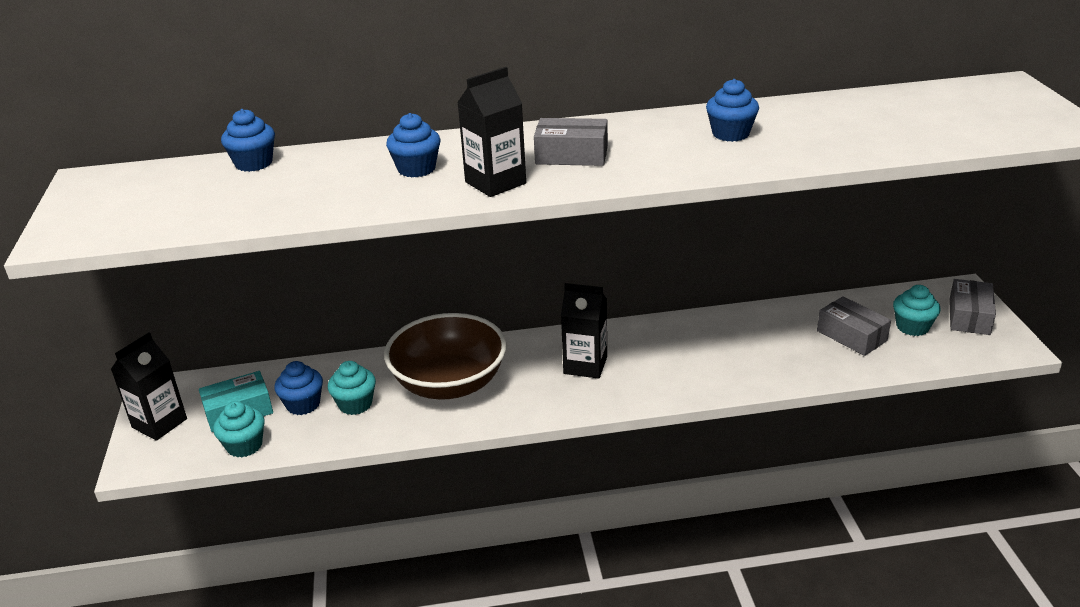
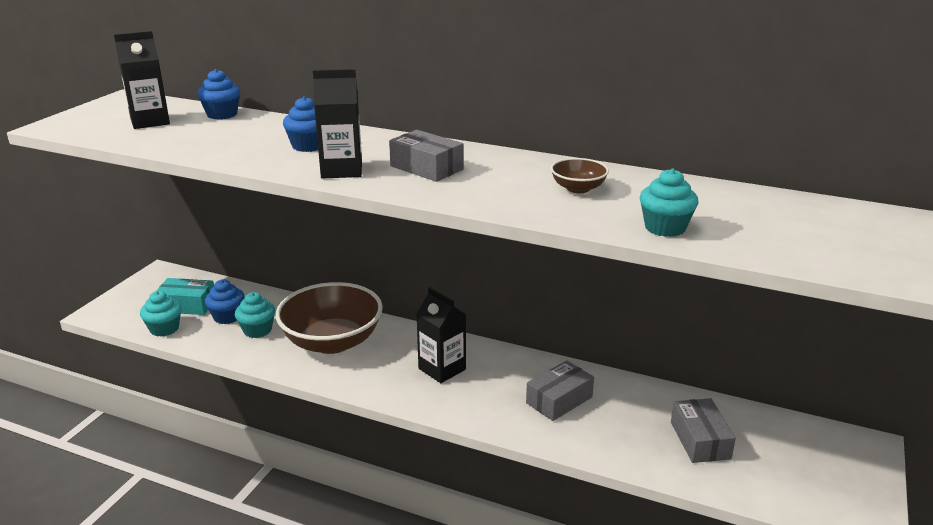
camera: 30 degrees right, 5 degrees down
(159, 423) = (138, 294): black carton -> black carton (150, 121)
(730, 134) = (578, 188): blue cupcake -> brown bowl
(912, 327) = (772, 458): turquoise cupcake -> turquoise cupcake (665, 228)
(969, 316) = (847, 473): grey box -> grey box (559, 400)

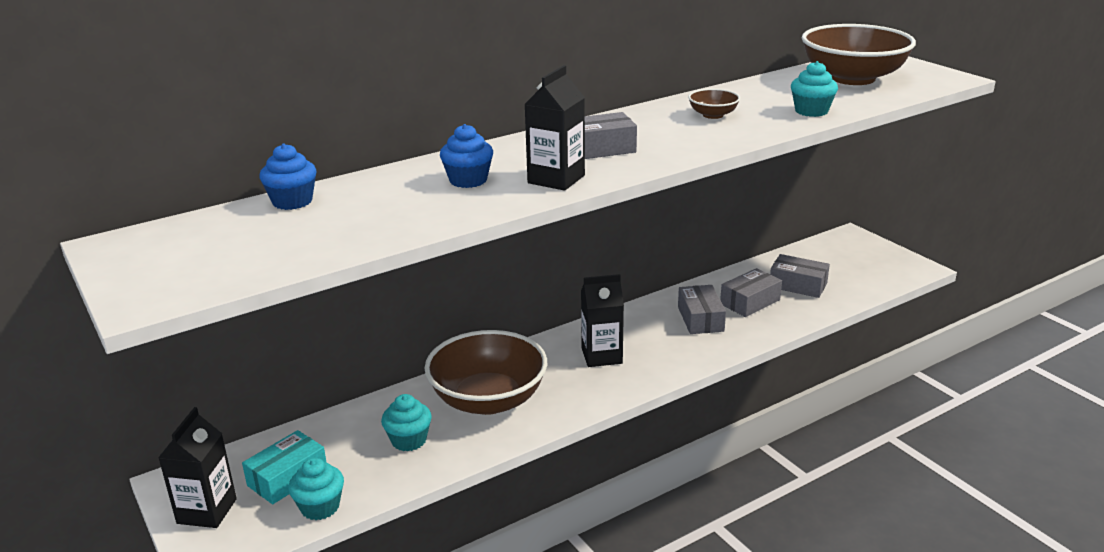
camera: 55 degrees left, 0 degrees up
(150, 121) = (242, 241): black carton -> black carton (207, 511)
(227, 317) = (353, 454): blue cupcake -> none
(626, 419) = (750, 302): none -> grey box
(818, 227) = (852, 78): none -> brown bowl

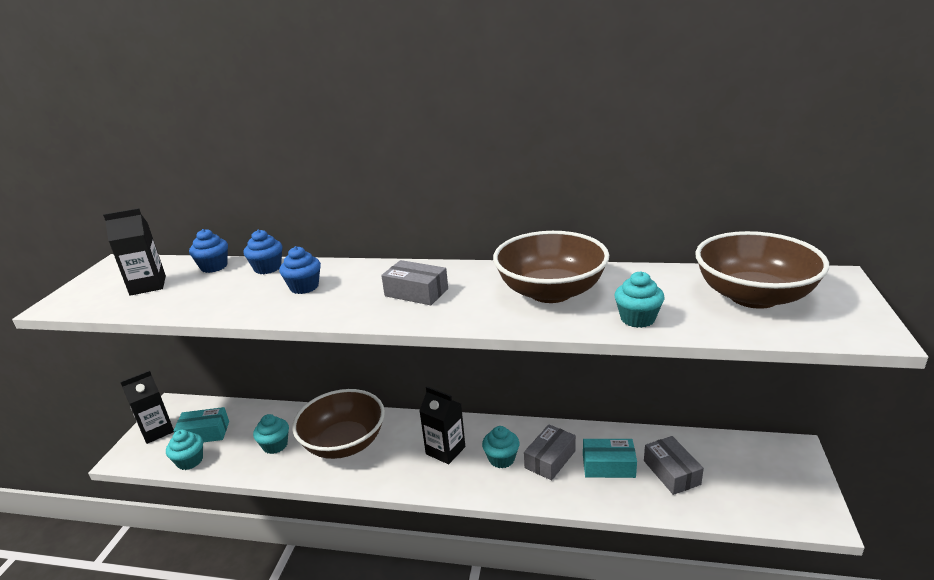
camera: 45 degrees right, 0 degrees up
(374, 181) = (267, 268): none -> blue cupcake
(556, 179) = (343, 307): black carton -> black carton (148, 285)
(661, 337) = (501, 459): none -> turquoise cupcake
(713, 115) = (550, 292): brown bowl -> brown bowl, size x2.31
(750, 302) = (608, 466): grey box -> turquoise box

